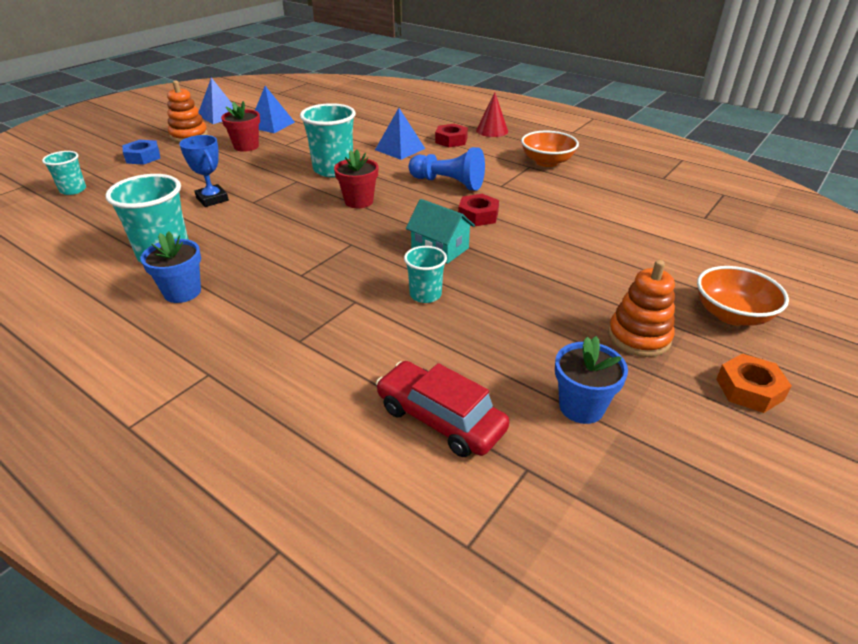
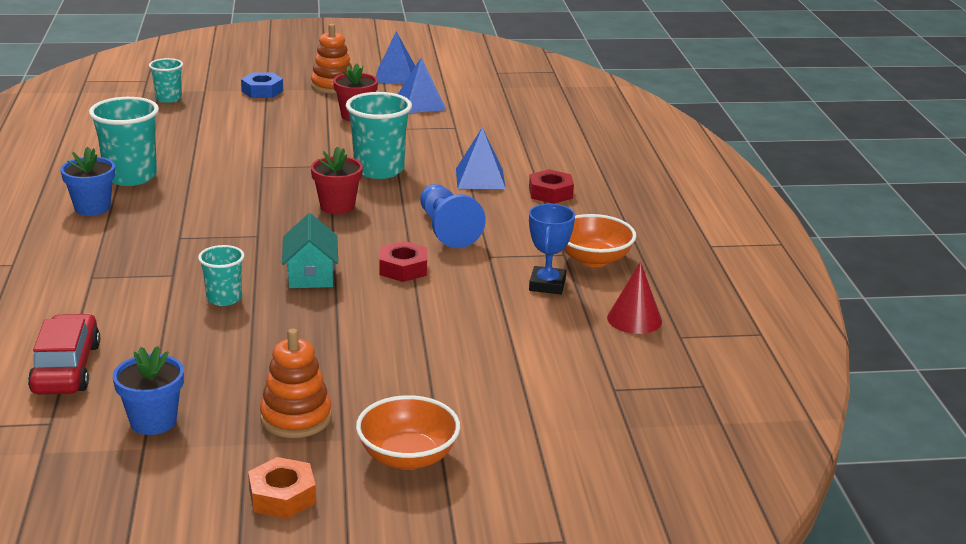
camera: 45 degrees right, 10 degrees down
(212, 199) = (239, 150): blue trophy -> blue trophy (547, 285)
(492, 130) = (619, 203): red cone -> red cone (634, 319)

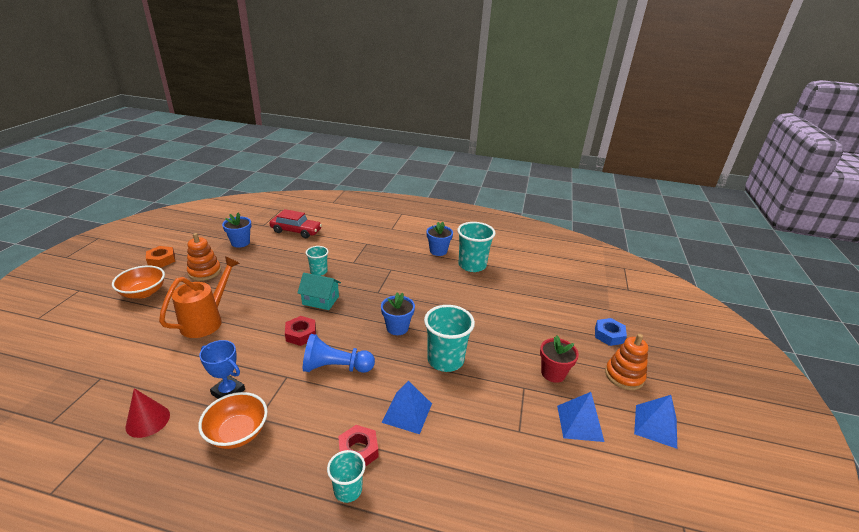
camera: 110 degrees right, 5 degrees up
(168, 98) = (593, 293): turquoise cup -> turquoise cup (348, 490)
(337, 206) = (397, 328): red flower pot -> blue flower pot
(433, 355) = (206, 320): none -> orange watering can

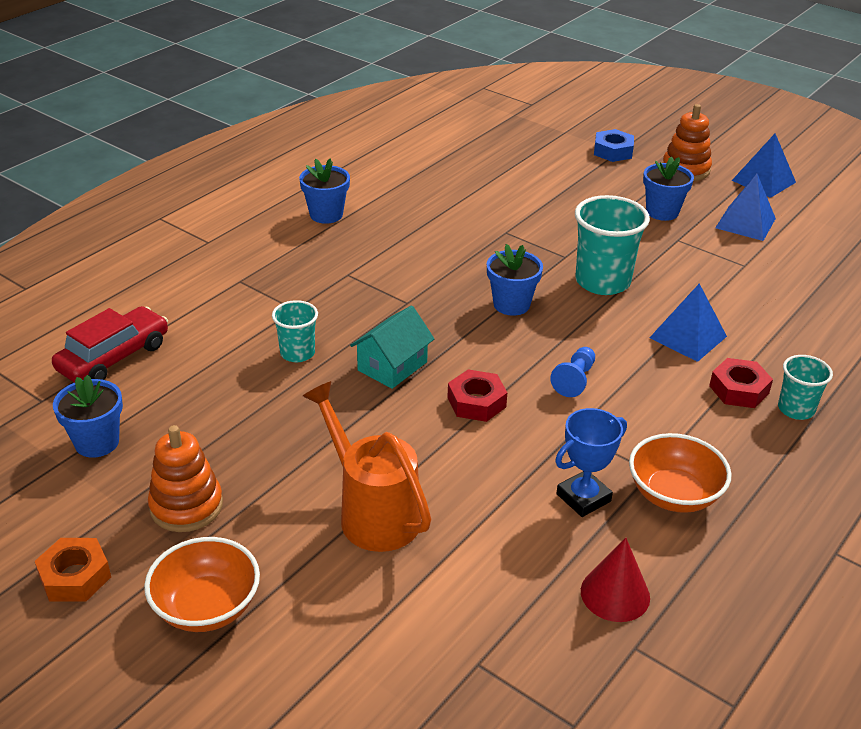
camera: 65 degrees left, 5 degrees up
(336, 367) = (574, 380): blue pawn -> blue pawn, size x0.59
(472, 265) = (392, 196): turquoise cup -> none
(553, 373) = (662, 212): red flower pot -> blue flower pot

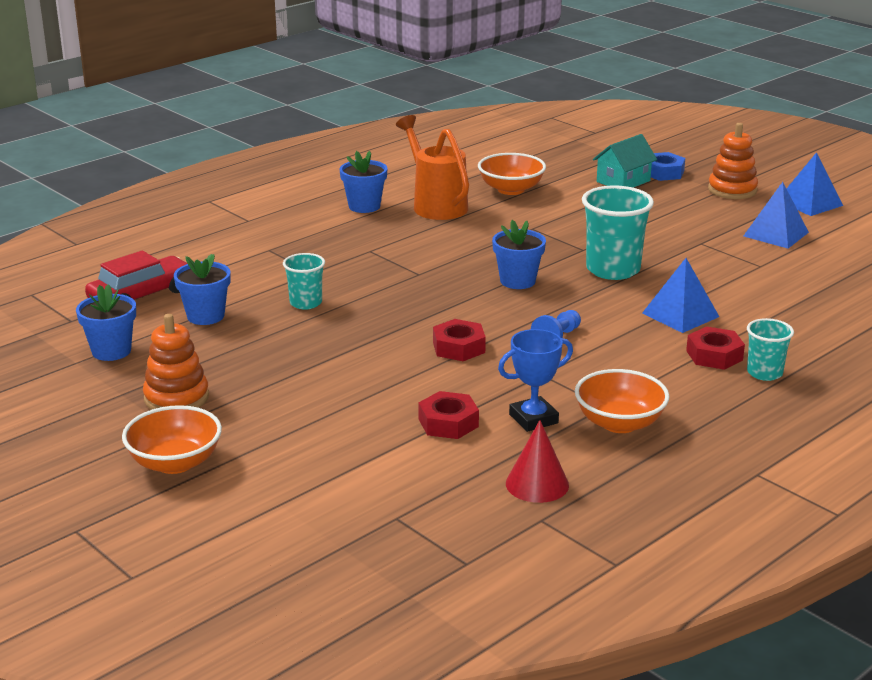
camera: 10 degrees right, 10 degrees down
(75, 576) = (70, 435): orange nut -> none
(372, 512) = (338, 414): orange watering can -> orange watering can (436, 205)
(392, 366) = (389, 317): turquoise house -> turquoise house (623, 181)
(470, 182) = (511, 189): none -> orange bowl
(495, 513) = (448, 423): none -> red nut
(662, 212) = (694, 221): blue flower pot -> blue flower pot (205, 316)

